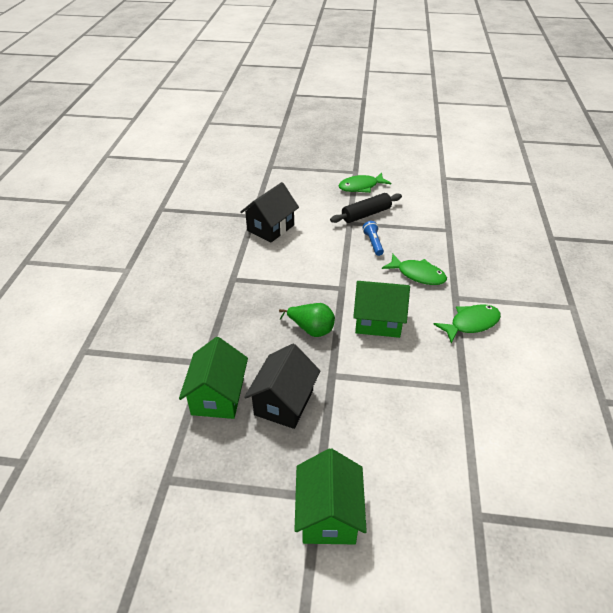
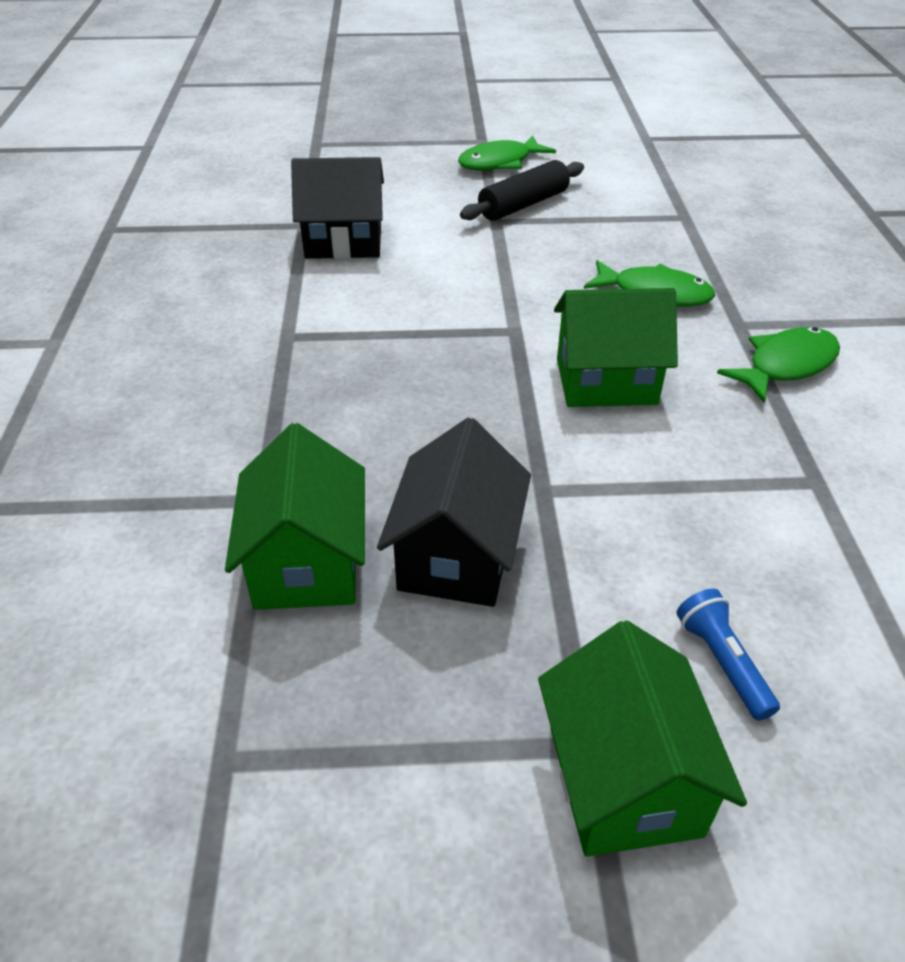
camera: 10 degrees left, 0 degrees up
(270, 228) = (343, 242): black house -> black house turned 60 degrees clockwise
(311, 329) = (475, 410): green pear -> none
(373, 243) = (552, 249): blue flashlight -> blue flashlight (722, 662)

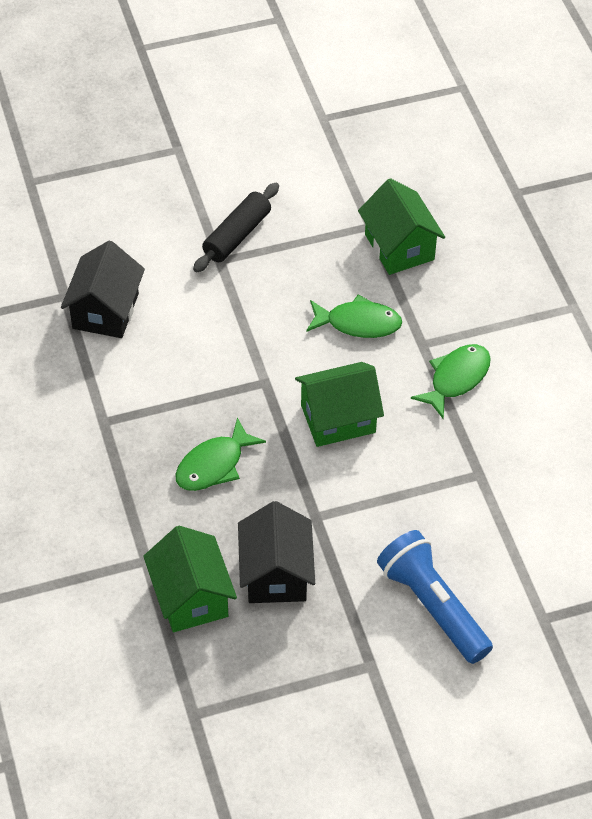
camera: 15 degrees left, 10 degrees up
(343, 242) = (105, 311): black house -> black house turned 60 degrees counterclockwise
(500, 162) = (202, 180): green fish -> green fish (214, 465)
(624, 780) = (391, 678): green house -> green house (399, 247)
(722, 662) = (433, 606): blue flashlight -> blue flashlight, size x2.02

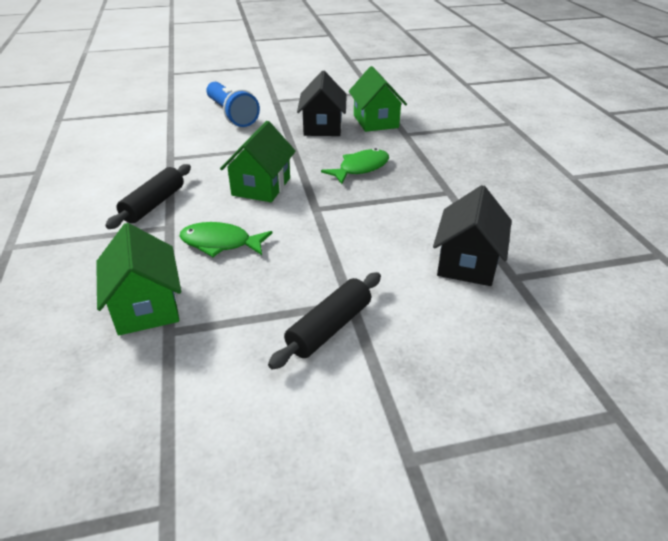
camera: 175 degrees left, 15 degrees down
(338, 419) = (261, 186): green house -> green house turned 60 degrees counterclockwise
(456, 379) = (154, 204): green fish -> black rolling pin

